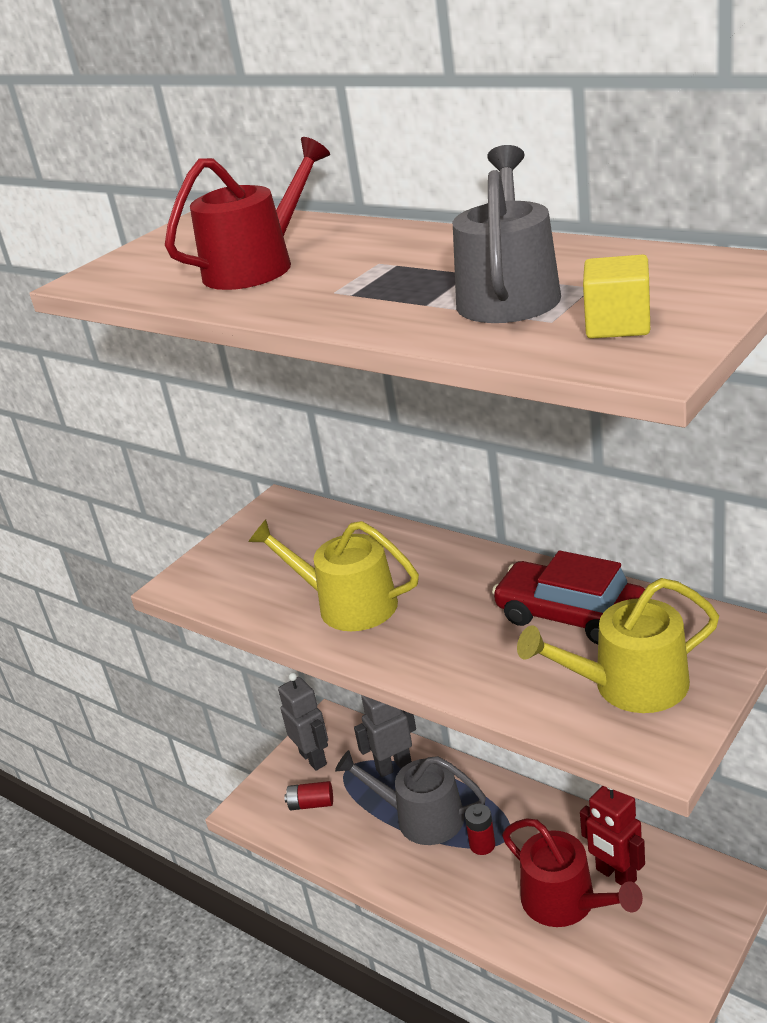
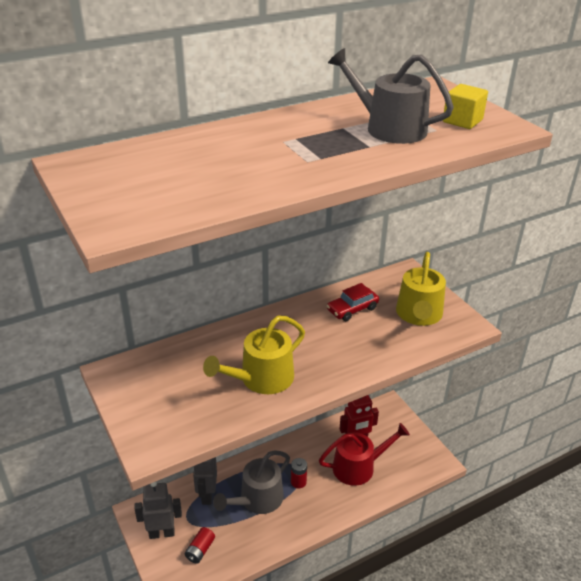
camera: 70 degrees left, 5 degrees up
(257, 266) = (218, 170): red watering can -> none
(570, 616) = (352, 309): red car -> red car, size x0.64

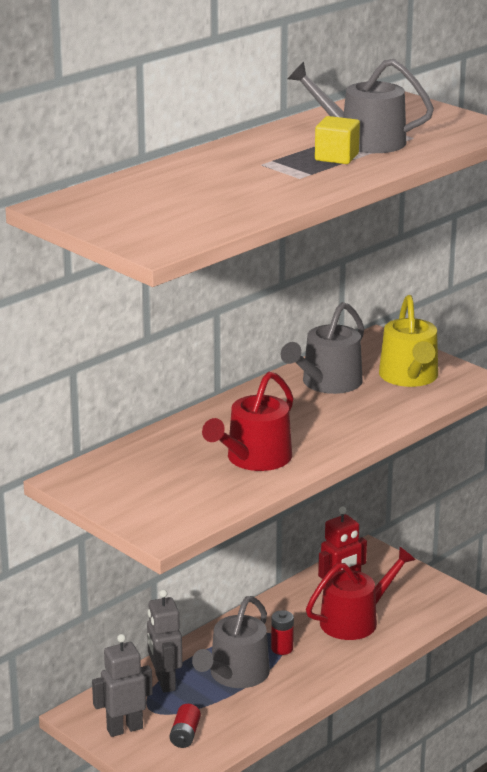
camera: 15 degrees left, 10 degrees down
(261, 379) = (254, 459): yellow watering can -> red watering can
(352, 309) = (327, 383): red car -> grey watering can
(462, 121) = (436, 126): yellow cube -> yellow cube (336, 157)

